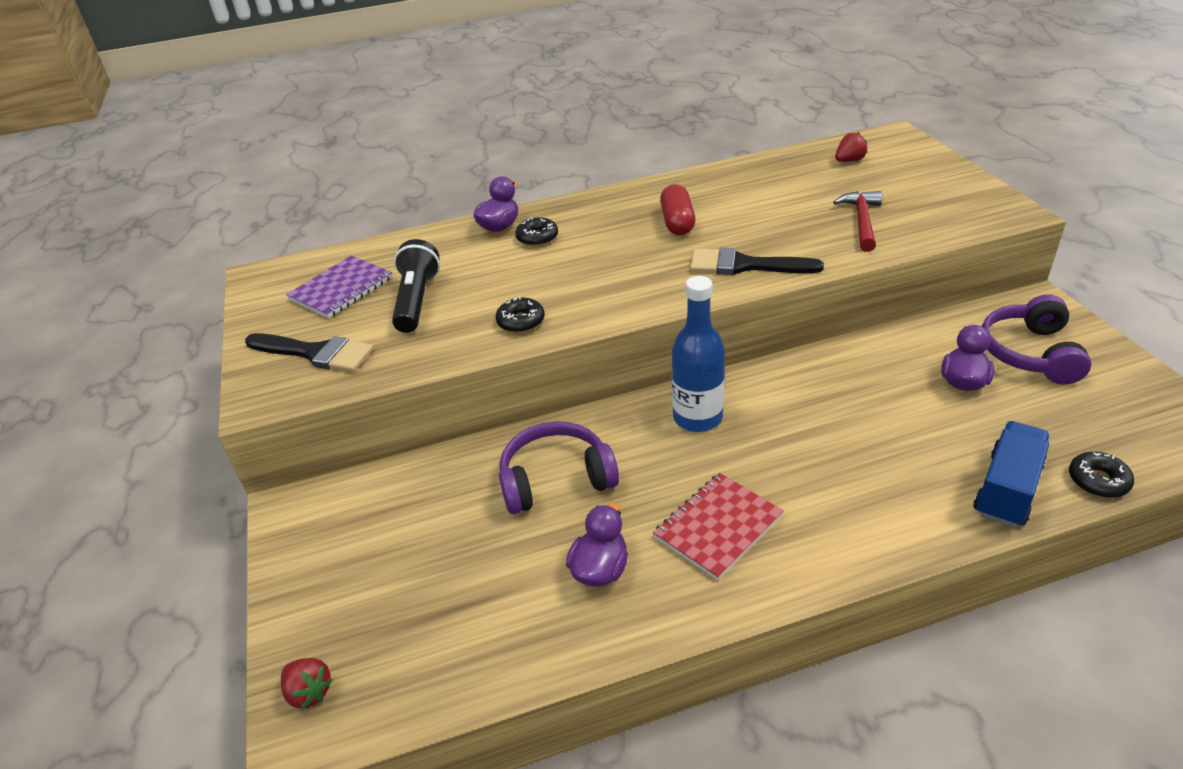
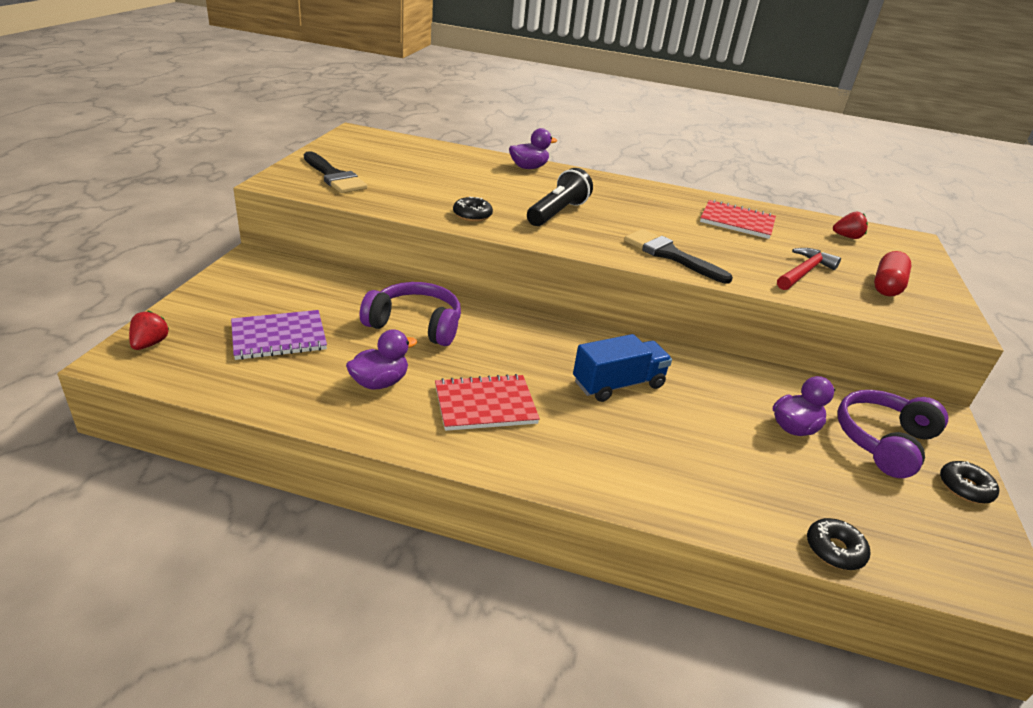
camera: 25 degrees right, 5 degrees down
(309, 692) = (150, 344): red strawberry -> red strawberry turned 150 degrees counterclockwise
(341, 289) = (391, 156): purple notebook -> purple notebook (279, 337)
(416, 300) = (425, 179): black flashlight -> black flashlight (557, 213)
(537, 238) = (545, 182): black donut -> black donut (965, 488)
(677, 222) = (654, 214): red capsule -> red capsule (887, 286)
(697, 418) = (552, 342): blue bottle -> none
(751, 192) = (737, 221): none -> red notebook
(1007, 489) = (741, 509): blue truck -> blue truck (618, 384)

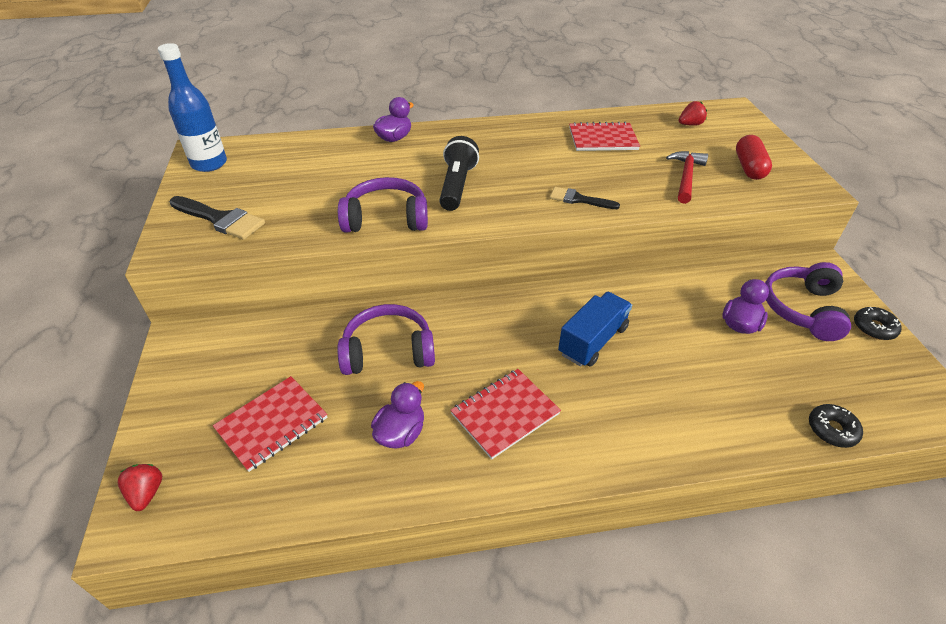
camera: 20 degrees left, 10 degrees up
(279, 337) = (272, 424): purple notebook -> red notebook
(356, 142) = (209, 164): none -> blue bottle
(472, 215) = (386, 218): black donut -> purple headphones
(670, 255) = (579, 199): black brush -> black brush, size x0.64

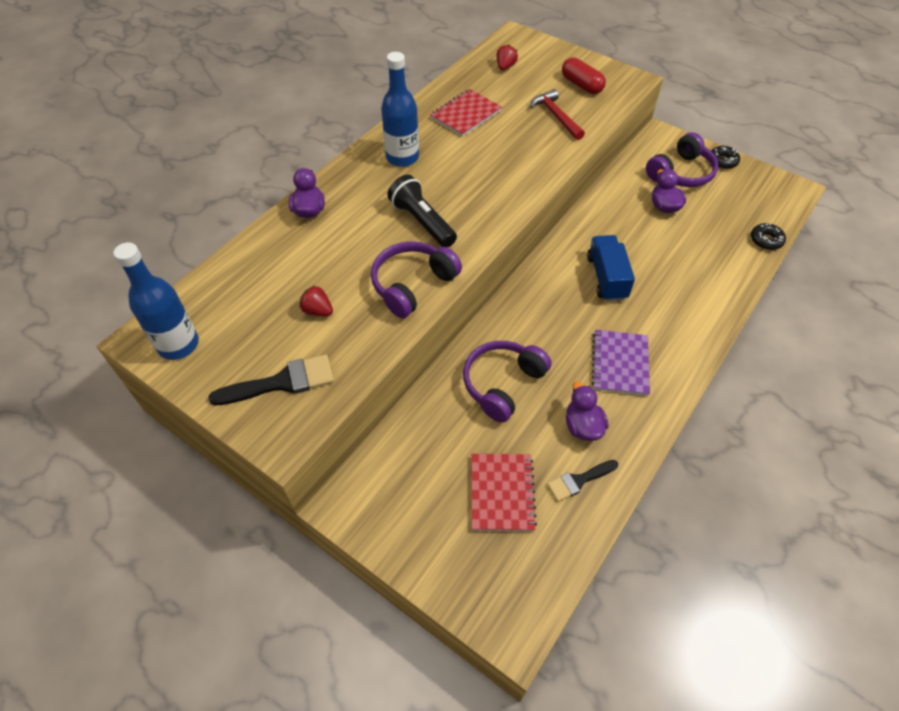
camera: 45 degrees left, 10 degrees up
(147, 493) = (492, 605): red strawberry -> red strawberry (318, 311)
(505, 414) = (620, 363): red notebook -> purple notebook
(508, 141) = (402, 157): none -> blue bottle
(579, 199) = (516, 178): black brush -> black brush (579, 481)
(802, 309) = (681, 173): purple headphones -> purple headphones turned 105 degrees counterclockwise

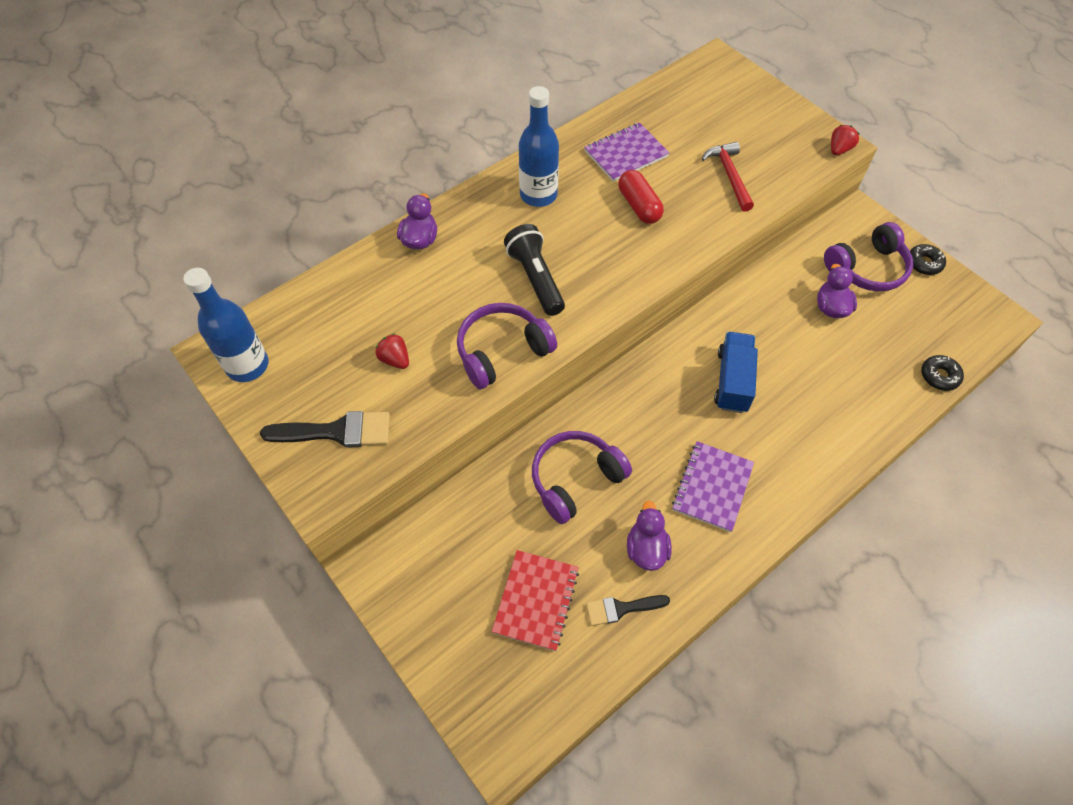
camera: 15 degrees right, 5 degrees up
(466, 114) = (626, 154): red notebook -> purple notebook
(505, 67) = (691, 100): red strawberry -> red strawberry (839, 149)
(581, 85) = (774, 140): red capsule -> red capsule (639, 206)

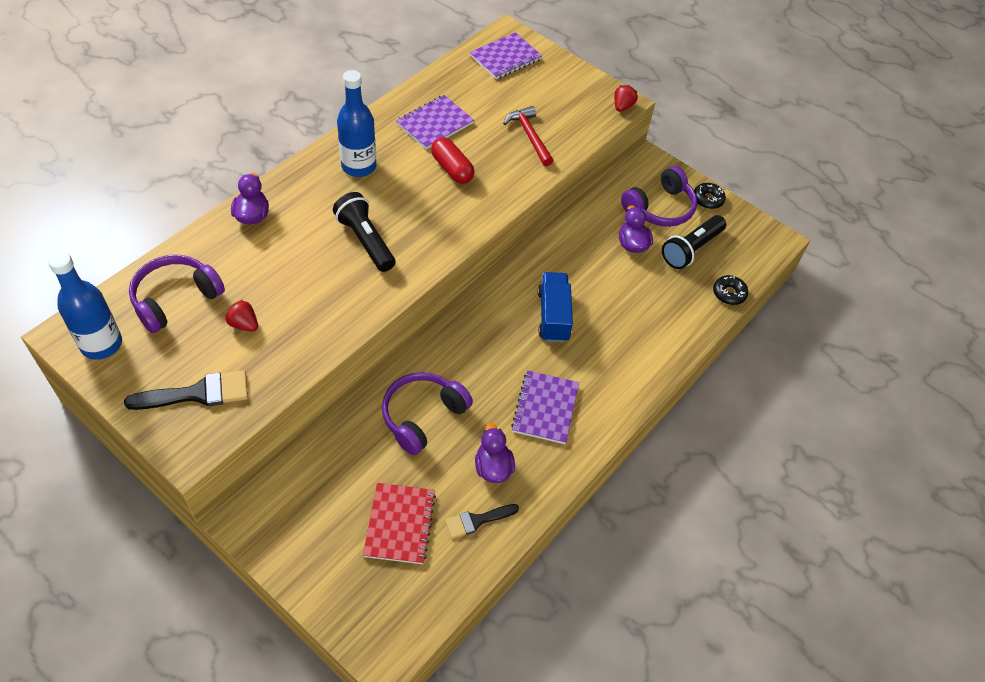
camera: 15 degrees left, 5 degrees down
(502, 351) = (343, 307): purple headphones -> purple headphones (175, 299)
(712, 85) = (505, 57): none -> purple notebook
(899, 320) = (691, 249): none -> black flashlight

